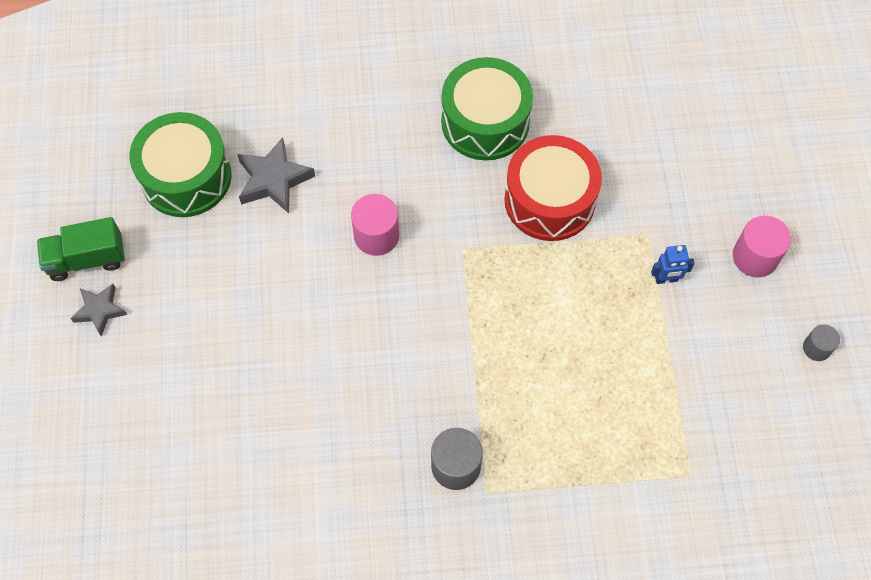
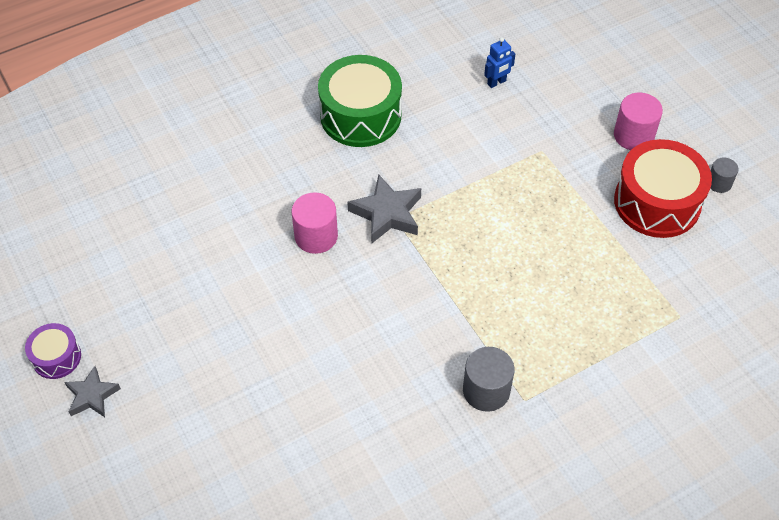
camera: 25 degrees left, 10 degrees down
(87, 259) = (56, 357): green truck -> purple drum
(186, 177) = (117, 253): green drum -> none
(273, 180) = (200, 226): grey star -> grey star (387, 214)
(549, 200) = (447, 154): red drum -> red drum (657, 202)
(666, 279) = (575, 178): blue robot -> blue robot (496, 82)

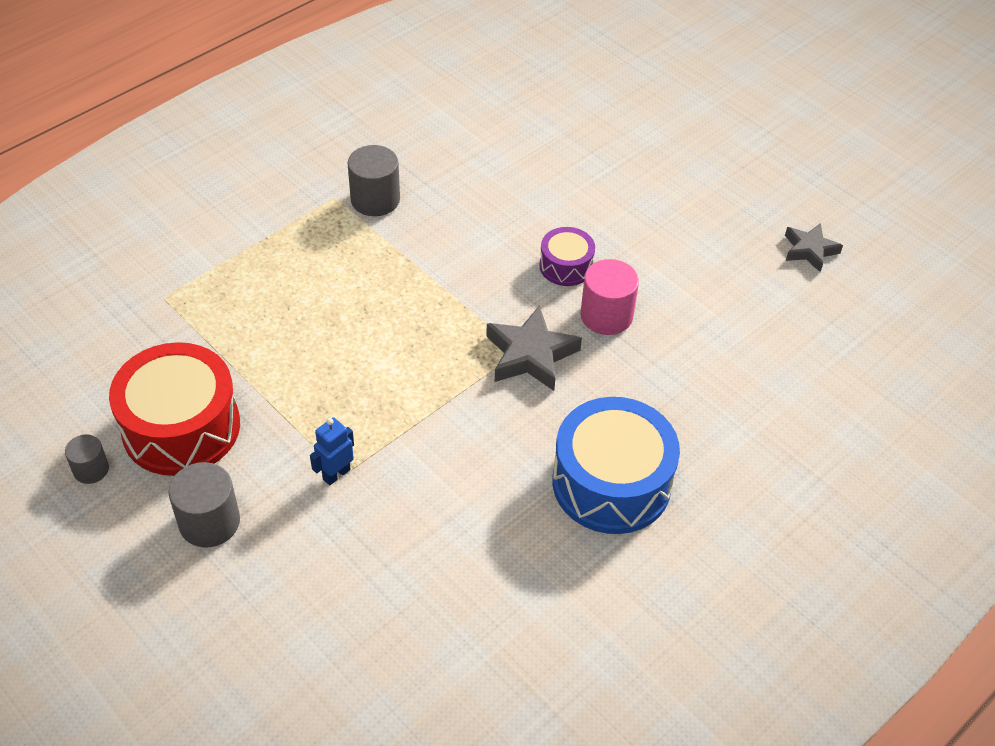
camera: 165 degrees right, 5 degrees down
(56, 357) = (813, 164): purple drum -> purple drum (566, 266)
(92, 396) = (758, 141): grey star -> grey star (809, 250)
(360, 115) = (611, 483): green drum -> blue drum
(496, 82) = (425, 576): blue robot -> blue robot (336, 474)
(633, 135) = (209, 522): pink cylinder -> grey cylinder

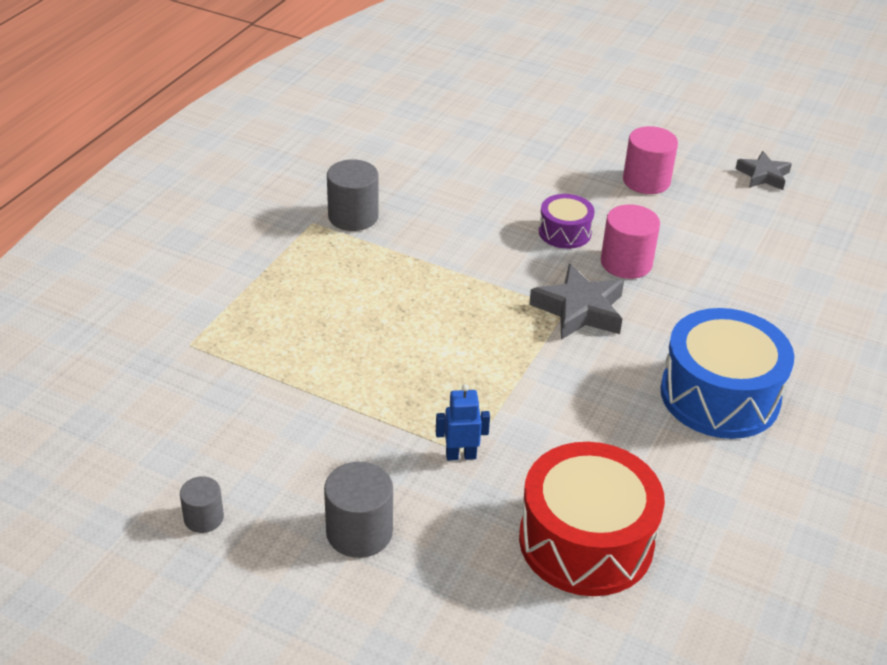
camera: 20 degrees left, 10 degrees down
(181, 427) = (278, 454): red drum -> red drum (586, 541)
(336, 474) = (461, 455): blue robot -> blue robot turned 60 degrees clockwise
(682, 227) = (646, 181): none -> pink cylinder

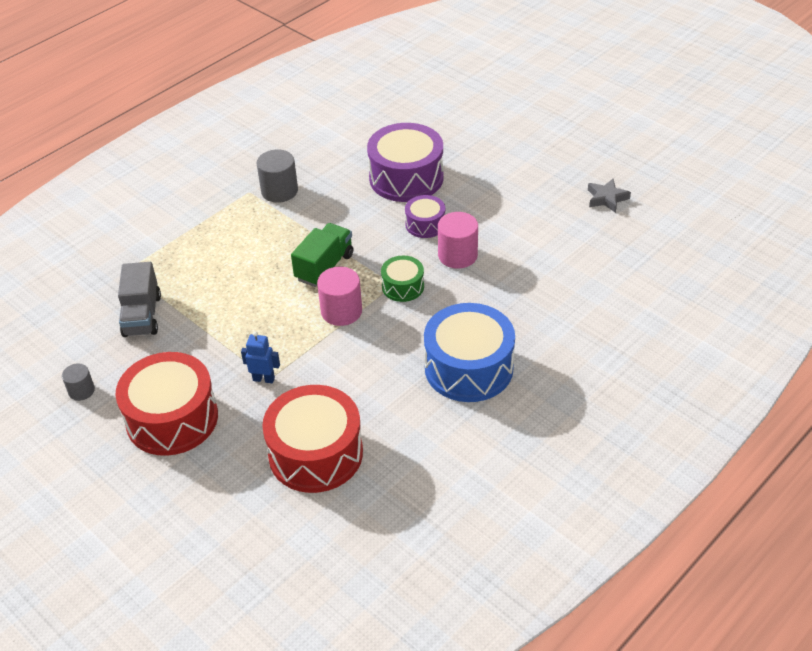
camera: 20 degrees right, 5 degrees up
(243, 400) = (142, 315): none -> grey truck
(359, 532) = (172, 418): grey cylinder -> red drum
(464, 301) = (324, 267): none -> green truck
(509, 181) = (406, 178): none -> purple drum
(579, 310) = (403, 286): grey star -> green drum
(646, 181) = (510, 191): pink cylinder -> pink cylinder (341, 311)

